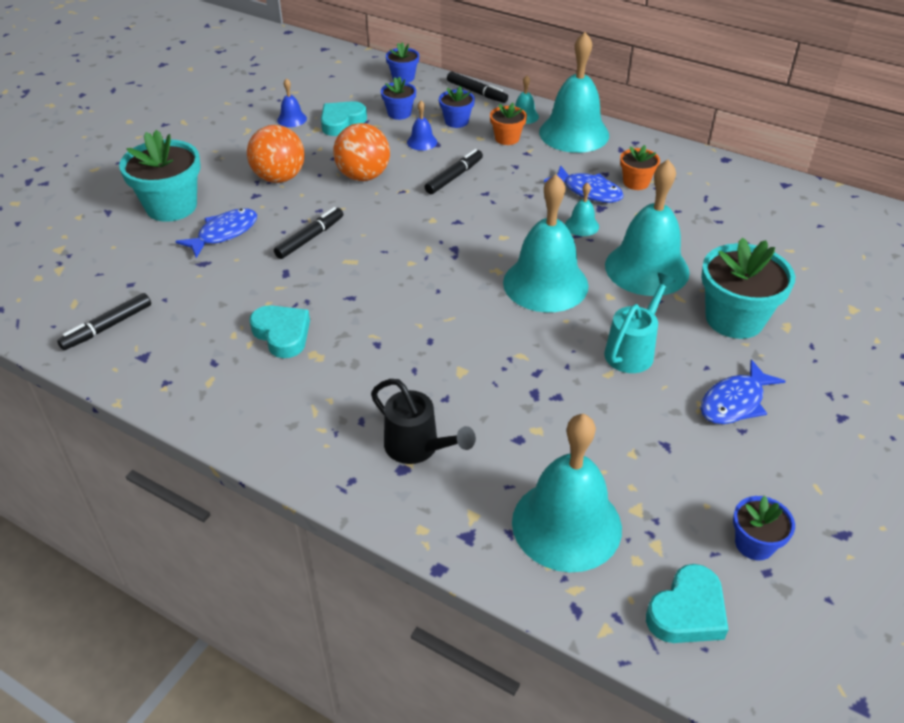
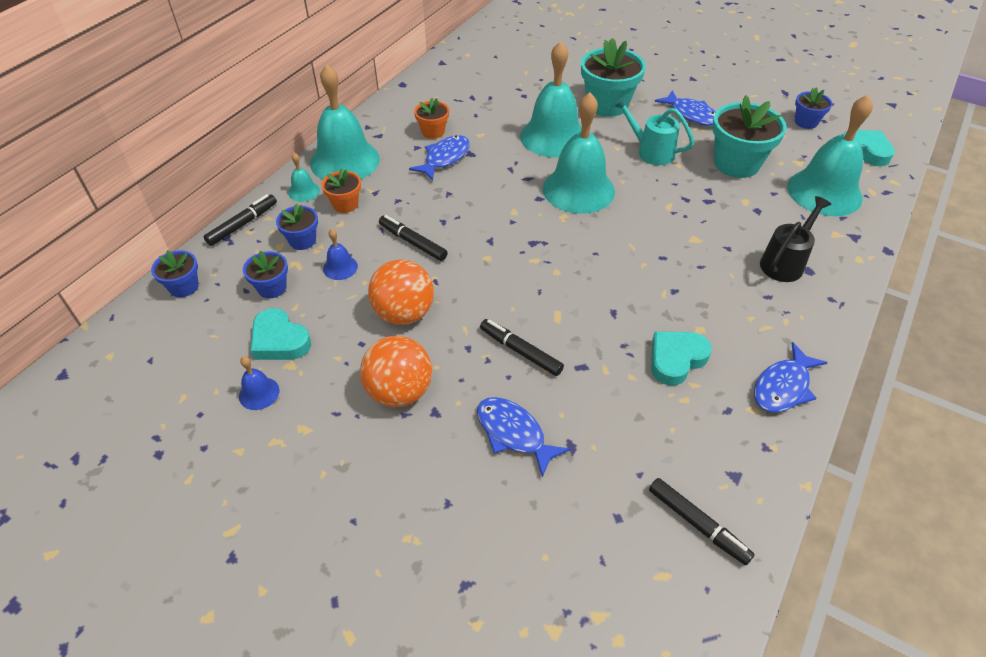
camera: 90 degrees left, 5 degrees up
(171, 206) = (456, 503): turquoise flower pot -> turquoise flower pot (736, 163)
(231, 408) = (783, 387): none -> blue fish
(582, 225) = (496, 165): turquoise bell -> none

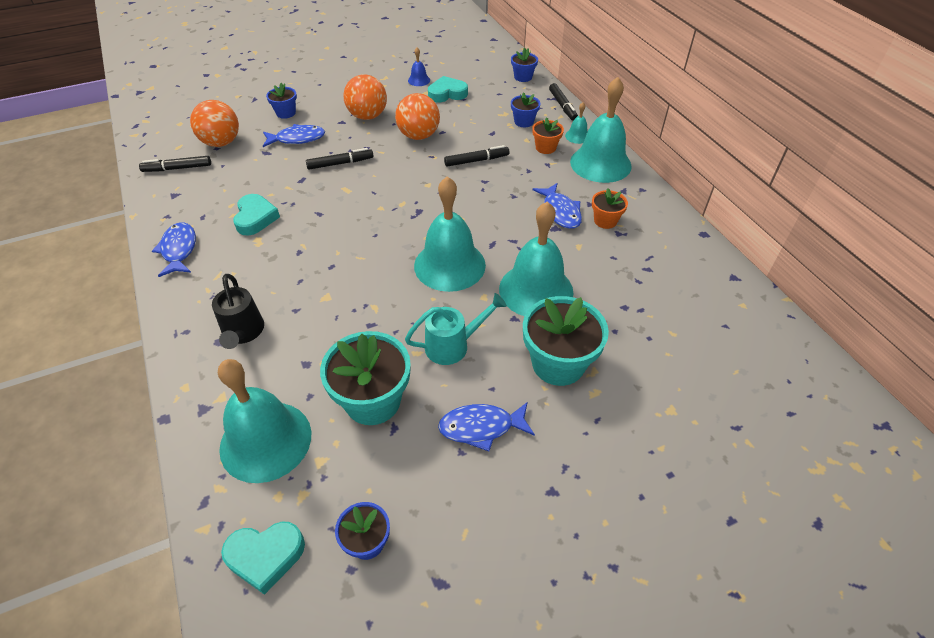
camera: 125 degrees right, 0 degrees up
(272, 288) = (491, 101): blue flower pot -> blue flower pot (286, 113)
(340, 267) = (483, 127): blue bell -> none
(602, 522) = (221, 143): none -> orange ball

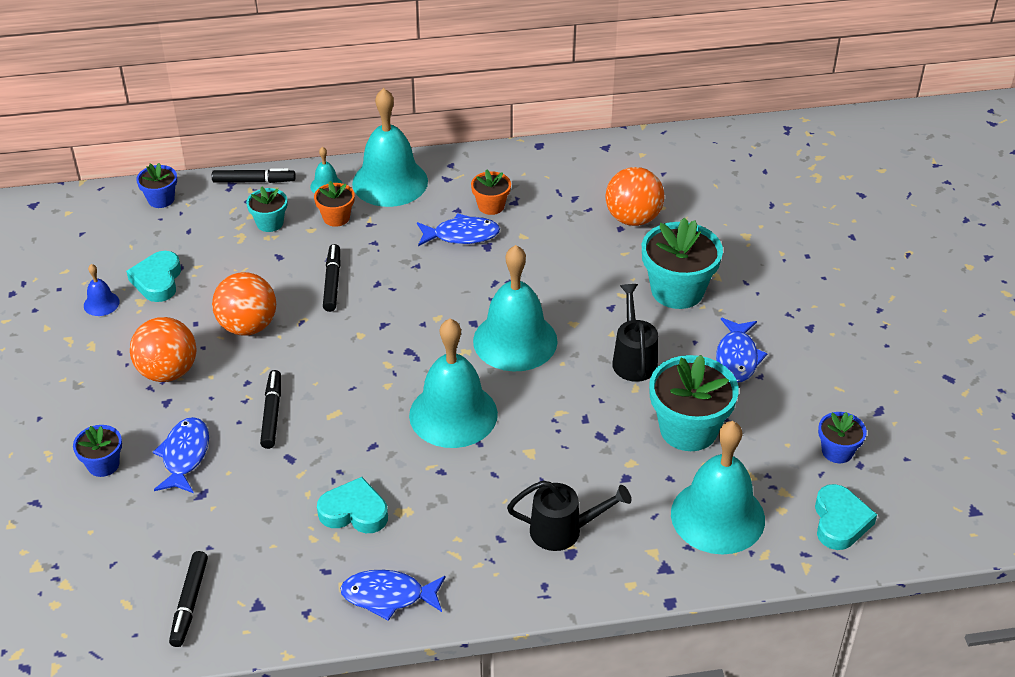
camera: 75 degrees left, 5 degrees down
(221, 143) = (146, 547): orange ball -> orange ball (633, 218)
(453, 345) = (633, 359): turquoise watering can -> black watering can
(524, 122) = (270, 223): blue flower pot -> turquoise flower pot
(536, 290) = (576, 283): turquoise bell -> turquoise bell (453, 414)

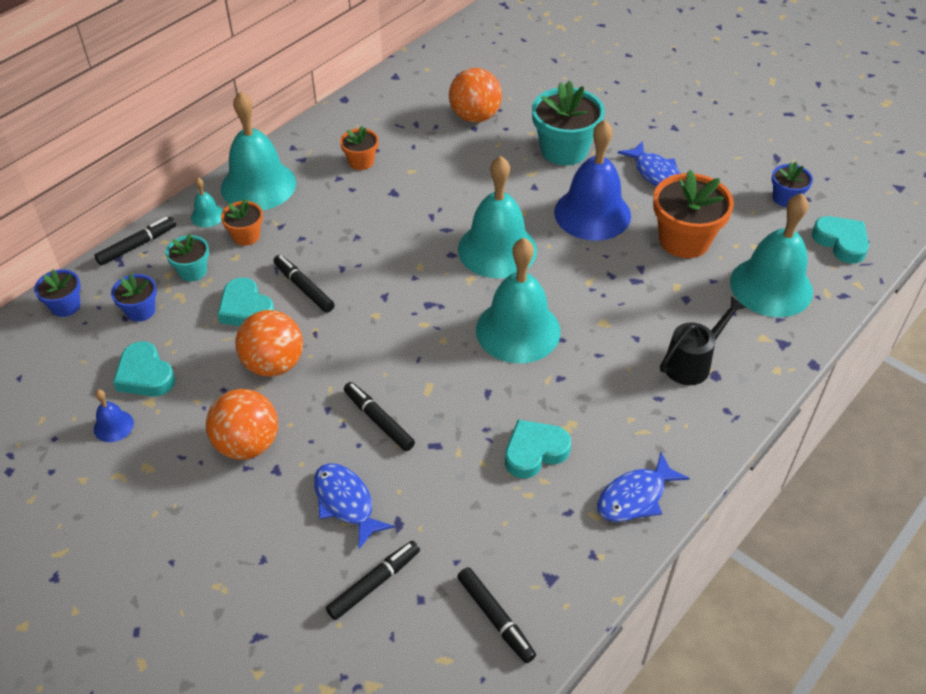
camera: 40 degrees left, 5 degrees up
(103, 464) = (282, 560): blue flower pot -> blue flower pot (140, 311)
(140, 522) = (374, 583): none -> black marker
(274, 273) = (246, 309): none -> turquoise heart
(462, 235) = (364, 195): blue fish -> none
(633, 359) = (592, 213): black watering can -> blue bell
(688, 429) = (684, 240): turquoise flower pot -> orange flower pot

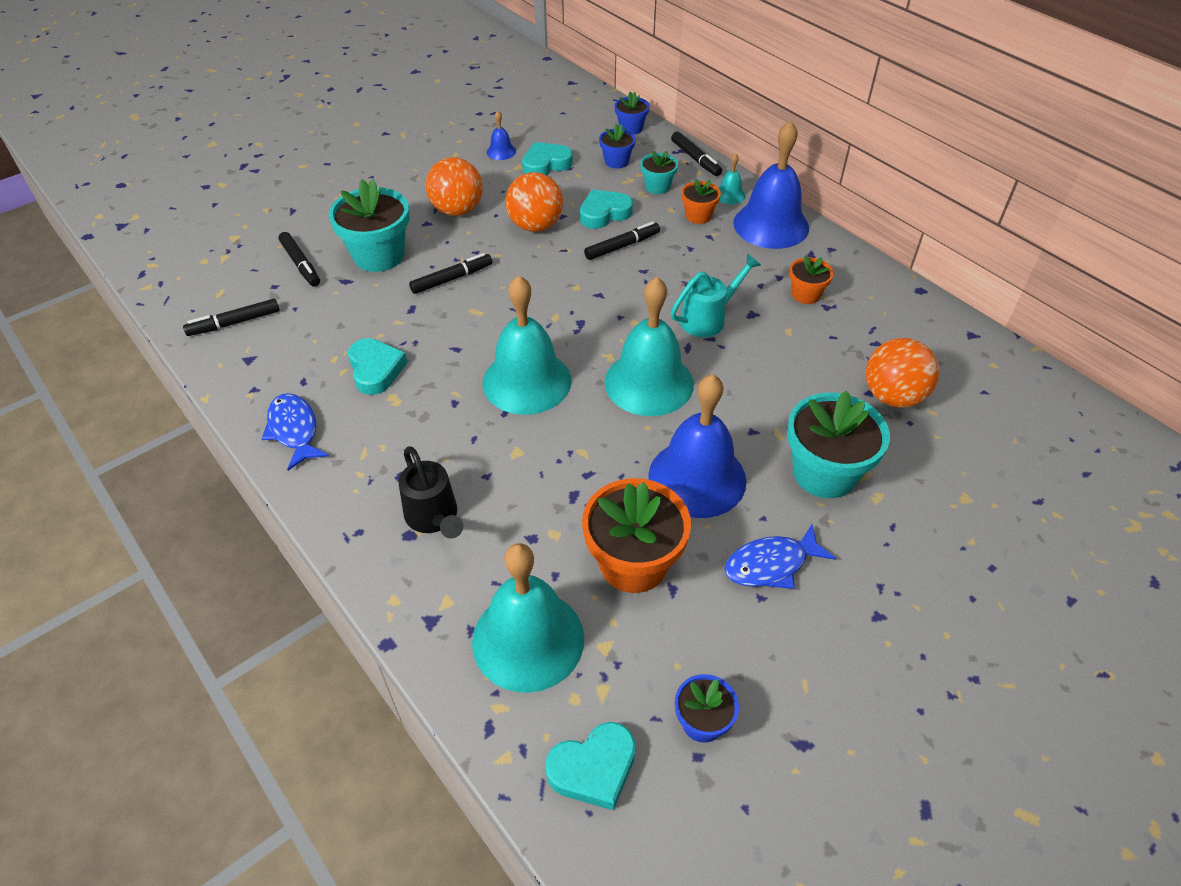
camera: 100 degrees right, 0 degrees up
(258, 185) = (771, 225): turquoise bell -> blue bell
(346, 502) = (379, 255): blue fish -> turquoise flower pot
(405, 219) = (708, 318): none -> turquoise watering can

